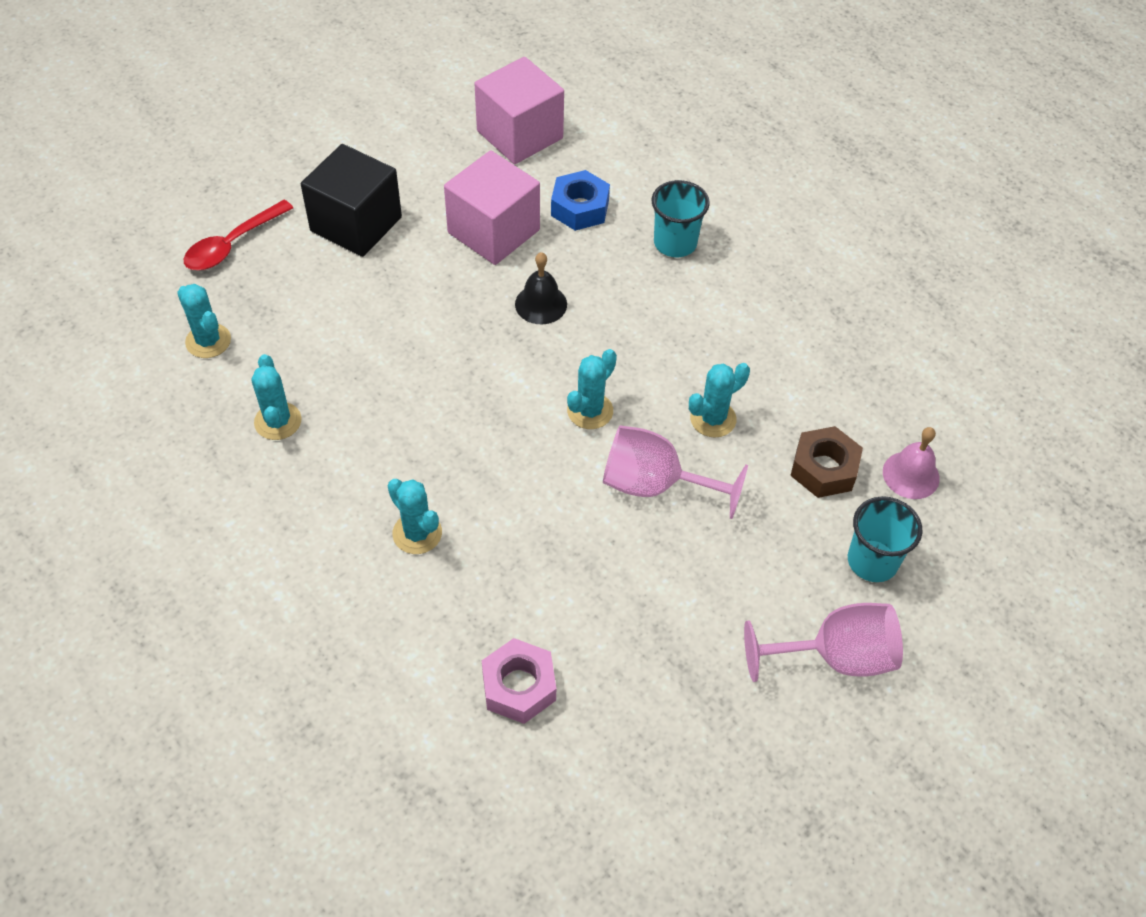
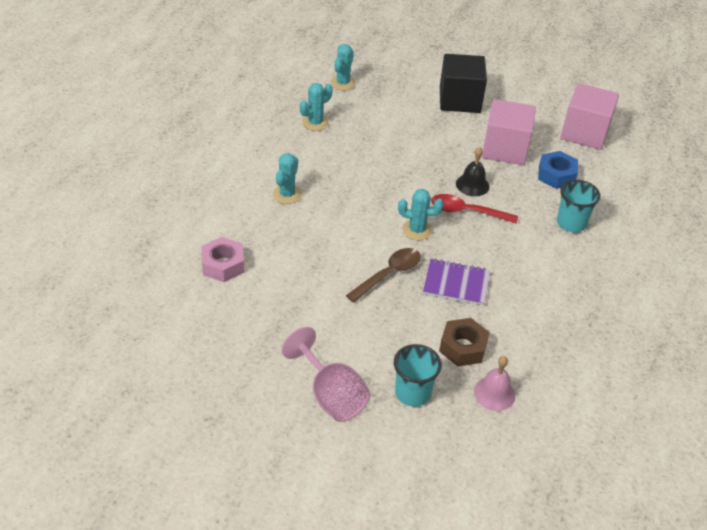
camera: 60 degrees right, 10 degrees down
(232, 245) = (406, 67): red spoon -> red spoon (466, 211)
(655, 485) = (389, 274): pink goblet -> brown spoon
(713, 419) = (456, 284): turquoise cactus -> purple notebook

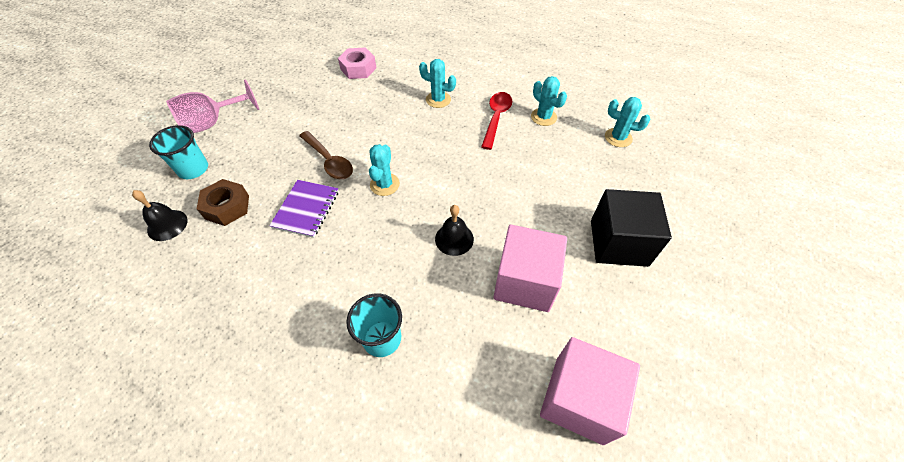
camera: 95 degrees right, 10 degrees up
(466, 211) = (409, 228): red spoon -> red spoon (496, 118)
(494, 393) = (167, 225): pink bell -> black bell
(556, 175) = (476, 337): blue nut -> none

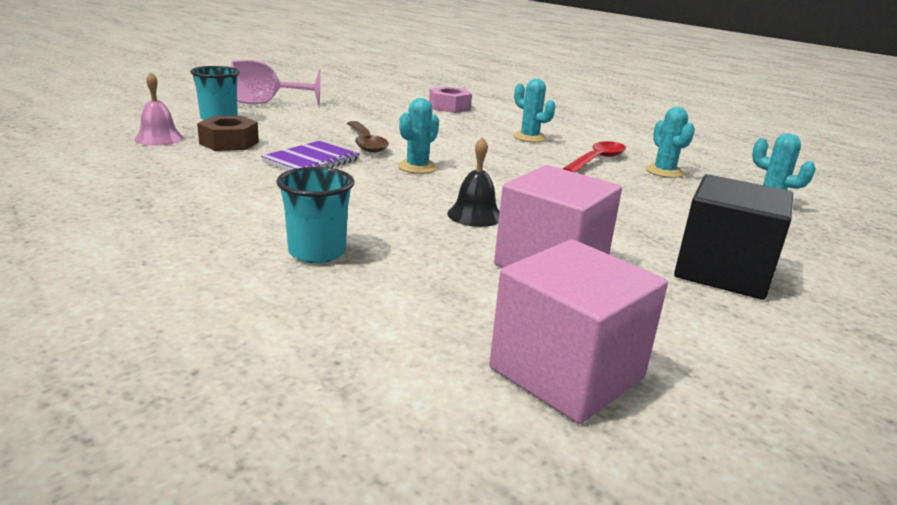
camera: 20 degrees right, 30 degrees down
(167, 225) = (159, 138): black bell -> pink bell

